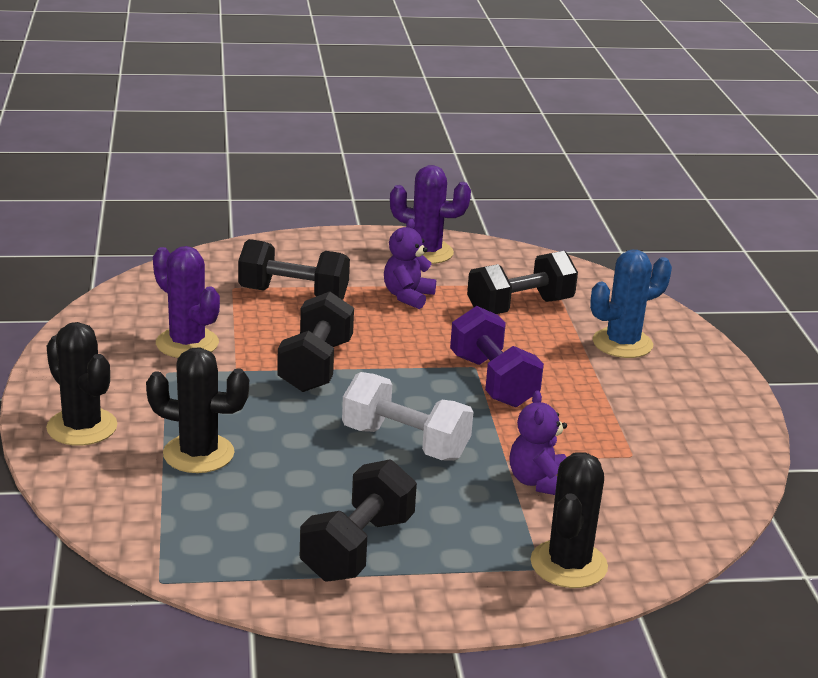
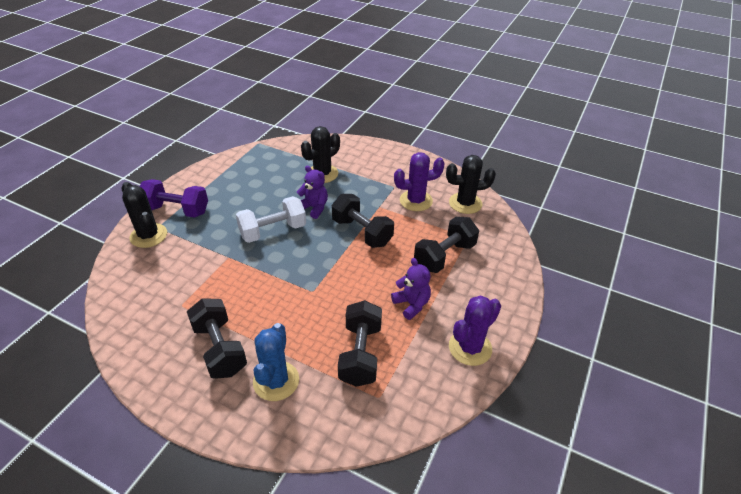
camera: 125 degrees right, 15 degrees up
(82, 427) = (367, 154): black cactus -> black cactus (465, 203)
(357, 548) = (224, 188): black dumbbell -> black dumbbell (220, 349)
(493, 381) = (292, 290): purple dumbbell -> purple dumbbell (176, 210)
(538, 482) = (202, 257): purple teddy bear -> purple teddy bear (314, 208)

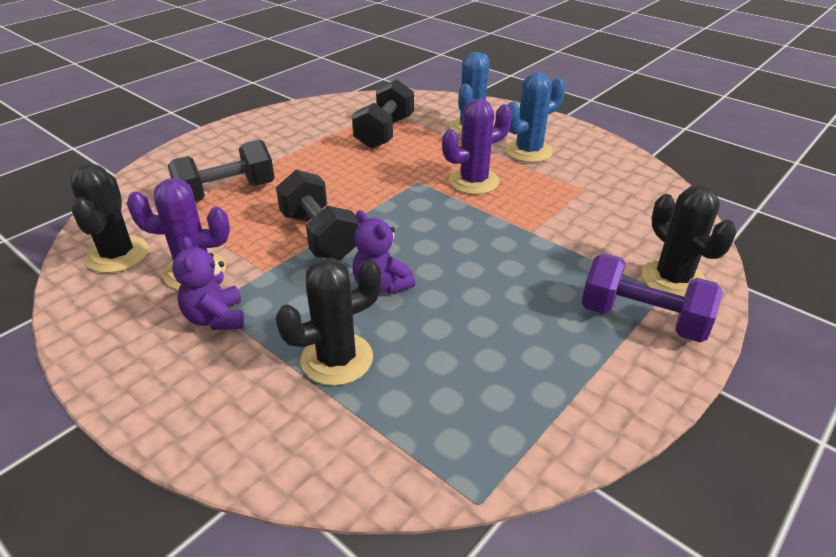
camera: 165 degrees left, 5 degrees down
(220, 349) = (528, 151): black dumbbell -> blue cactus
(273, 231) = (460, 257): white dumbbell -> none
(411, 304) = (307, 157): purple teddy bear -> purple teddy bear (216, 318)
(465, 203) = (118, 255): black cactus -> black cactus turned 75 degrees clockwise
(470, 348) = (276, 124): purple cactus -> purple cactus (473, 181)

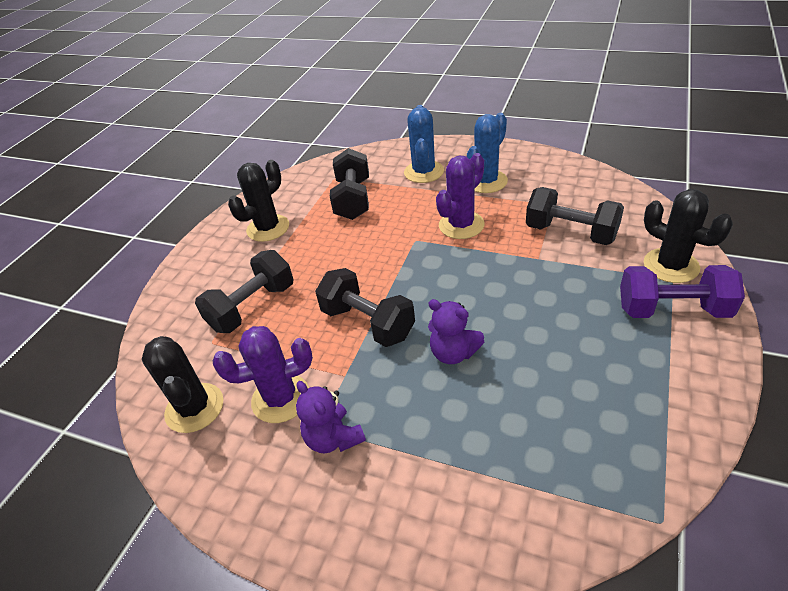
camera: 15 degrees left, 5 degrees up
(337, 359) = (465, 437): black cactus -> black cactus (268, 228)
(583, 219) = (570, 233): none -> black dumbbell

